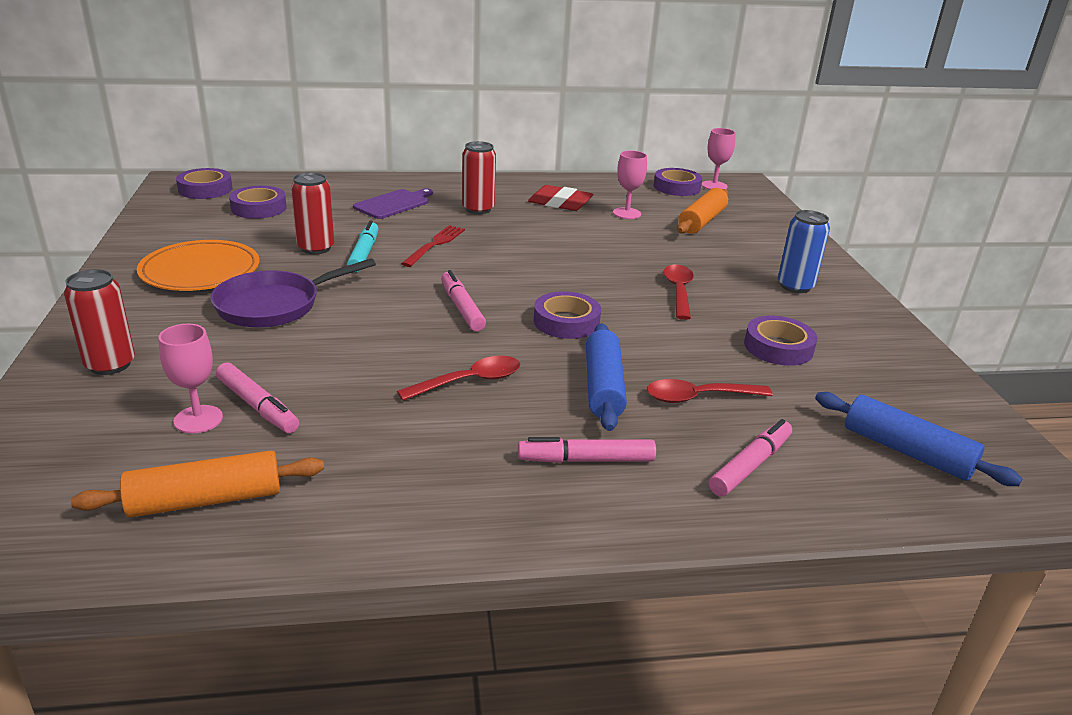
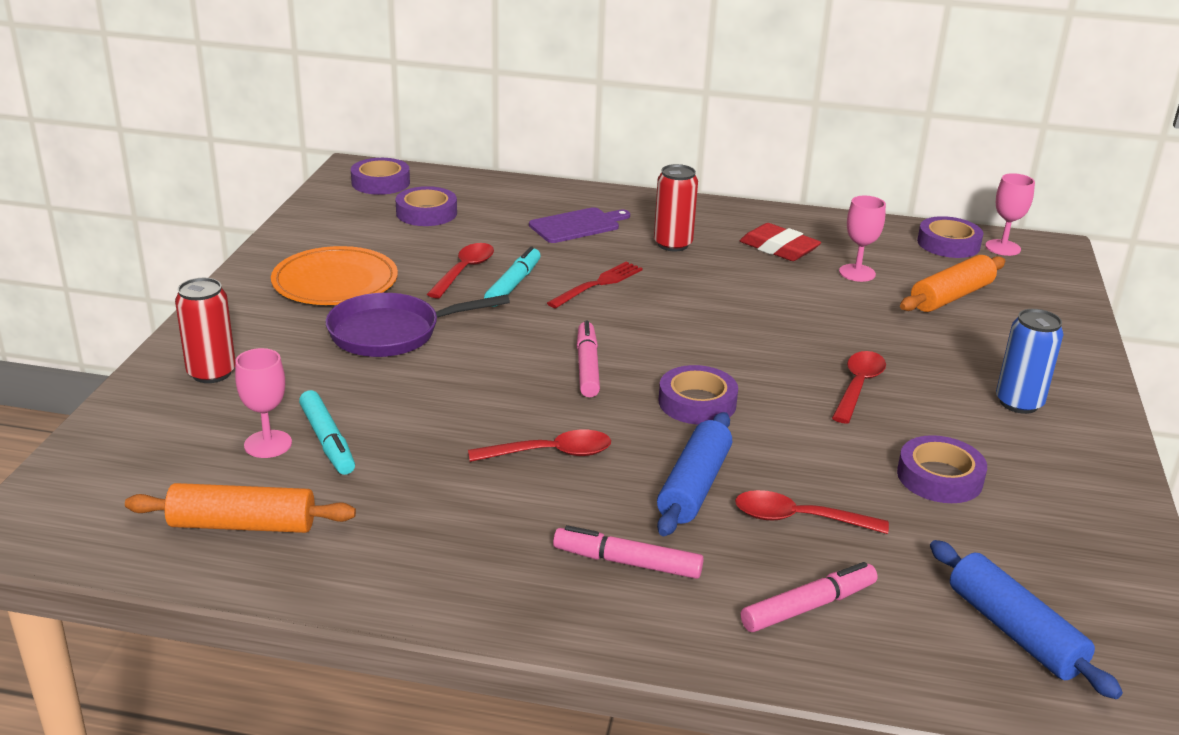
camera: 20 degrees right, 0 degrees up
(257, 406) = (327, 441): pink marker -> turquoise marker
(316, 248) = (464, 271): red can -> red spoon

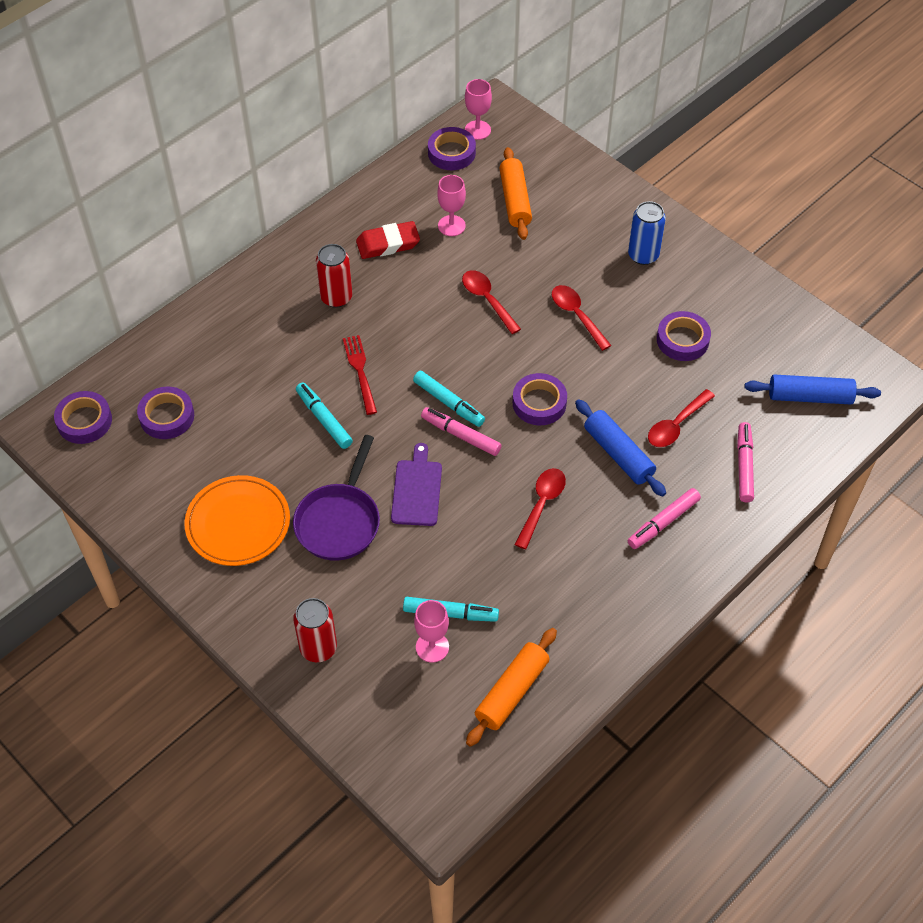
camera: 55 degrees left, 25 degrees up
(464, 271) = (281, 437): red spoon -> red spoon (487, 300)
(577, 225) = (263, 335): purple cutting board -> purple cutting board (417, 490)
(622, 345) = (448, 403): none -> turquoise marker

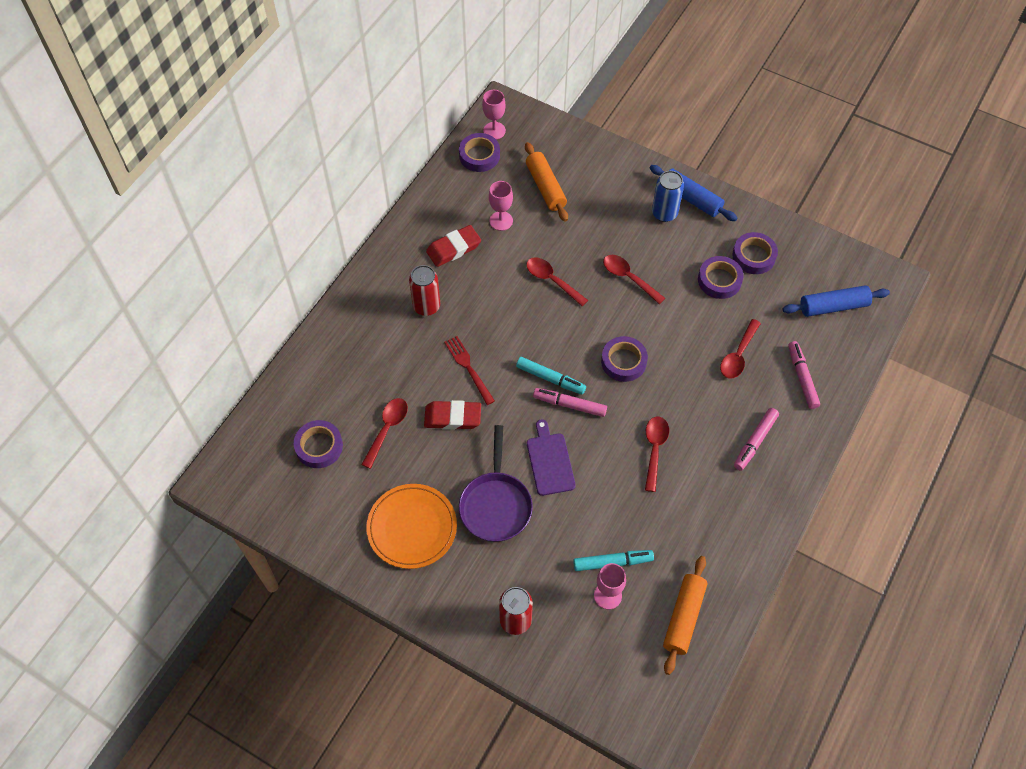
camera: 15 degrees left, 5 degrees up
(84, 421) = (249, 467): purple tape -> purple tape (753, 256)
(247, 415) = (387, 429): none -> red spoon
(324, 419) = (452, 417): turquoise marker -> red eraser
(618, 454) = (701, 391): blue rolling pin -> blue rolling pin (691, 199)

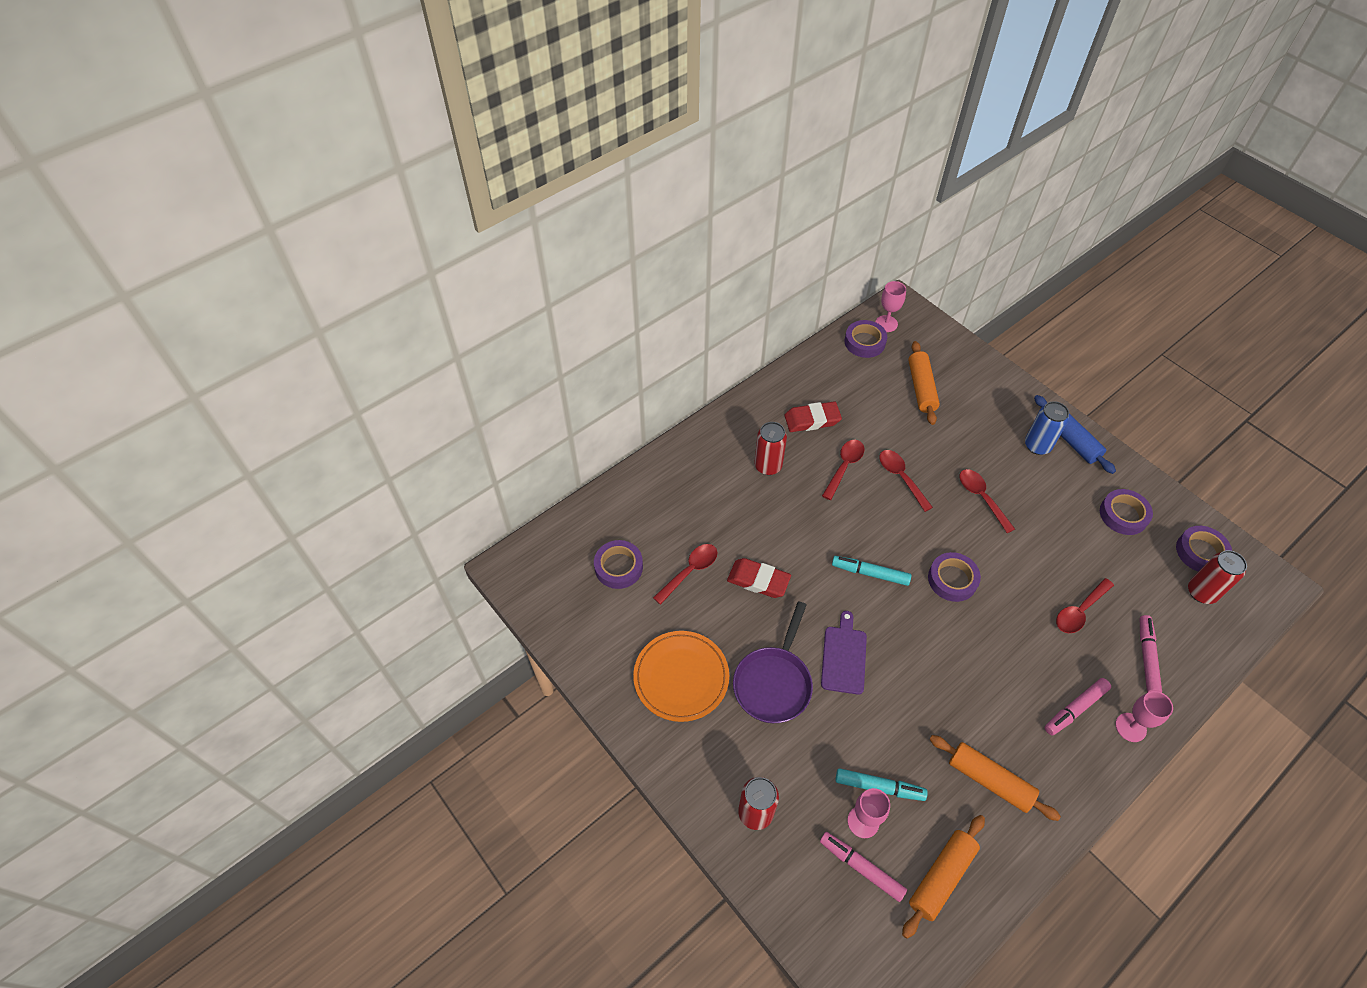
camera: 20 degrees right, 5 degrees down
(468, 368) = (790, 536): red fork -> none
(501, 221) = (867, 407): pink goblet -> pink goblet (1130, 727)
(550, 379) = (870, 573): turquoise marker -> turquoise marker turned 150 degrees clockwise
(570, 405) = (882, 605): pink marker -> pink marker (861, 867)
(654, 449) = (960, 681): red spoon -> red spoon (844, 467)
(701, 525) = (989, 780): none -> orange rolling pin
(719, 280) = (1079, 528): purple tape -> purple tape (1200, 552)
(833, 306) = (1201, 592): blue rolling pin -> red can

